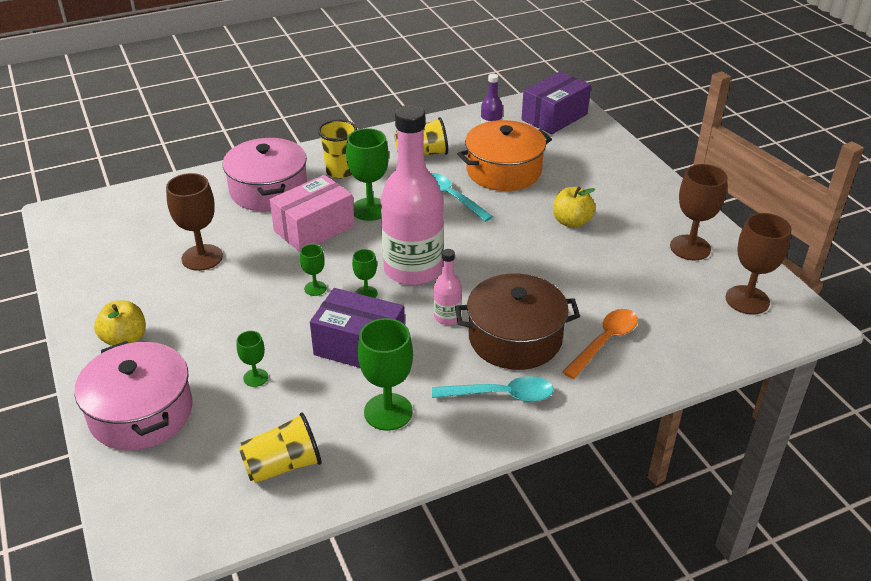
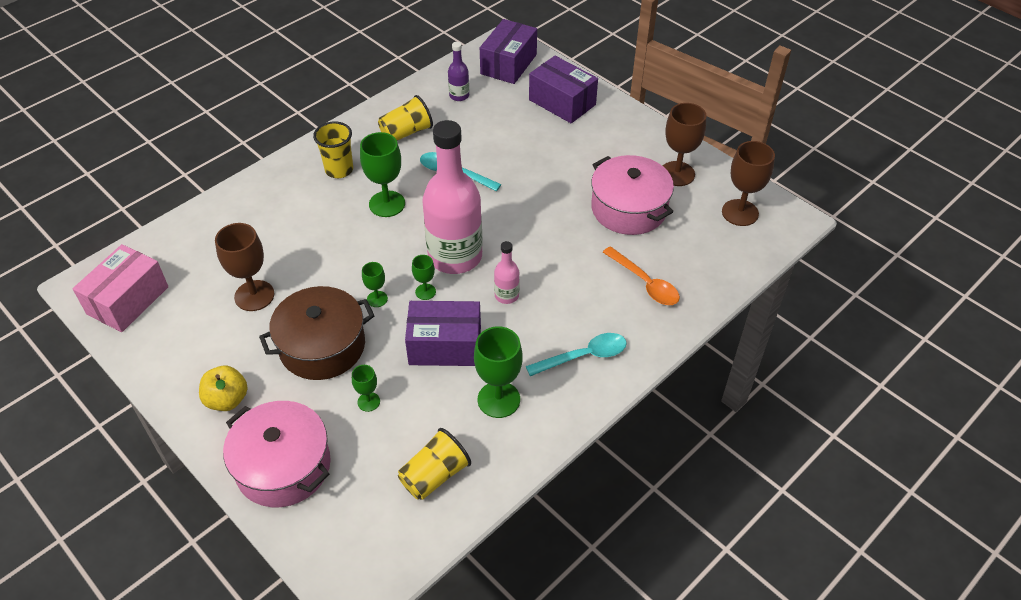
camera: 20 degrees left, 10 degrees up
(268, 190) = (280, 207): pink pot -> pink pot (629, 208)
(314, 228) = (345, 237): pink box -> pink box (128, 300)
(503, 171) = (488, 133): orange pot -> none
(515, 338) = (572, 300): brown pot -> brown pot (322, 346)
(571, 222) = (570, 172): yellow apple -> none
(594, 159) = (562, 102): none -> purple box
(604, 342) = (645, 283): orange spoon -> orange spoon turned 120 degrees clockwise

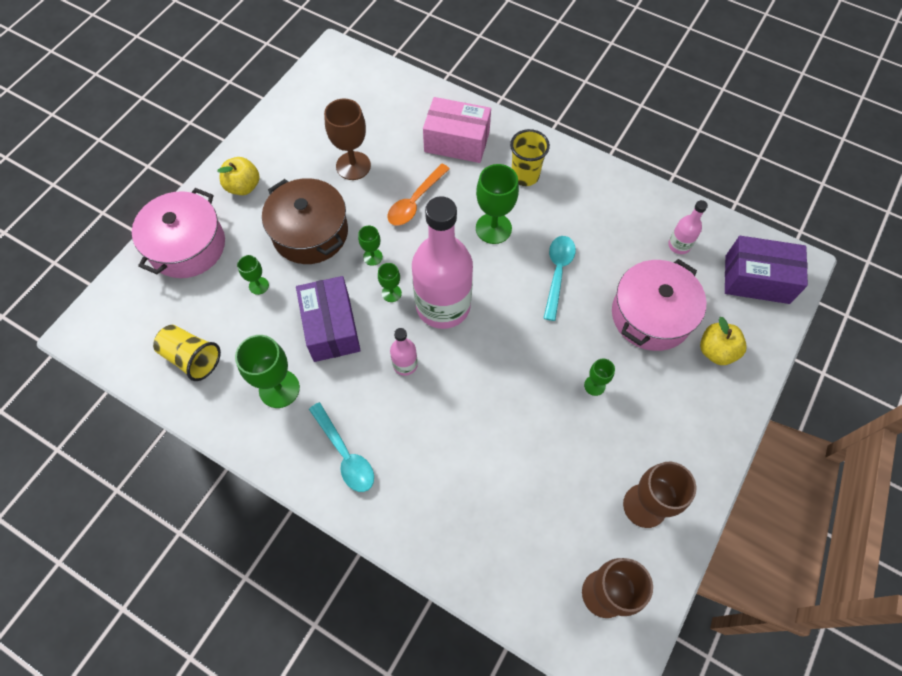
camera: 75 degrees right, 15 degrees up
(128, 300) = (327, 86): pink box -> pink box (457, 142)
(406, 132) = (600, 214): yellow cup -> none
(459, 95) = (679, 245): purple bottle -> pink bottle
(562, 102) = (716, 351): purple box -> yellow apple
(569, 176) = (594, 385): none -> green goblet
(629, 208) = (566, 460): pink pot -> pink pot (651, 315)
(645, 283) = (458, 498): orange spoon -> orange spoon (415, 201)

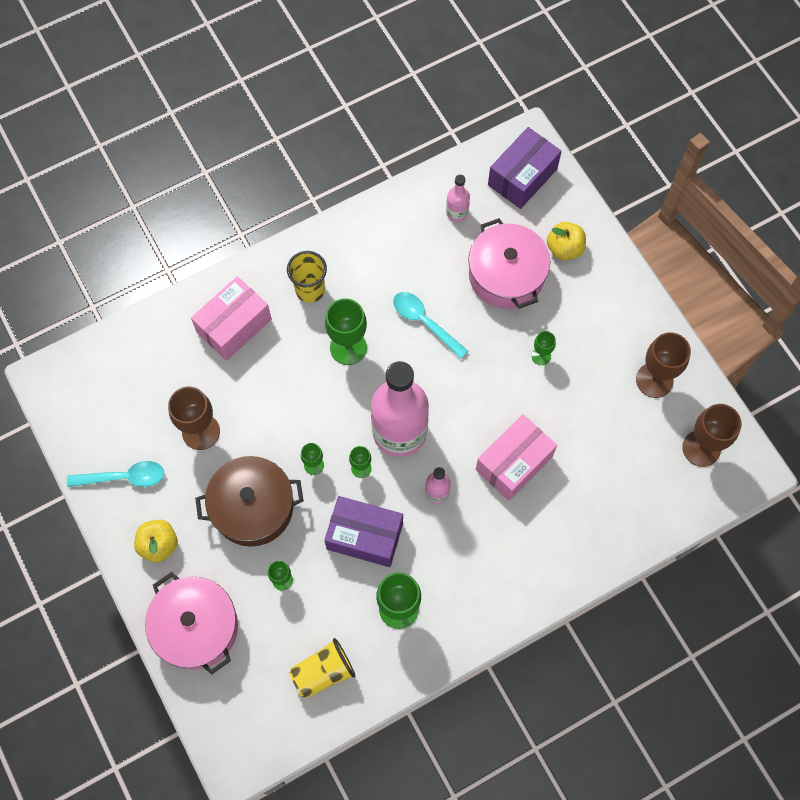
camera: 60 degrees left, 5 degrees up
(345, 454) = (489, 582): turquoise spoon -> turquoise spoon (124, 477)
(415, 201) = (277, 398): orange spoon -> none
(473, 416) = (514, 463): none -> pink box

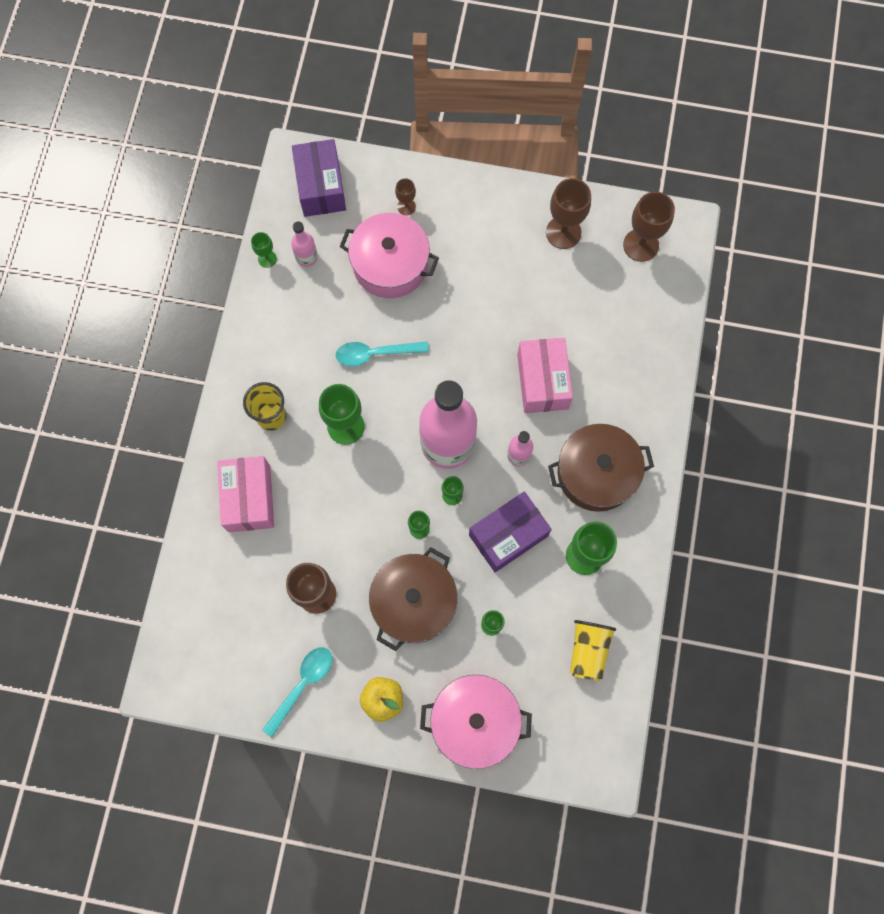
camera: 50 degrees left, 5 degrees up
(474, 564) = (596, 473): none -> brown pot
(541, 356) = (476, 294): green goblet -> green goblet (267, 259)
(564, 248) = (406, 206): yellow apple -> brown goblet

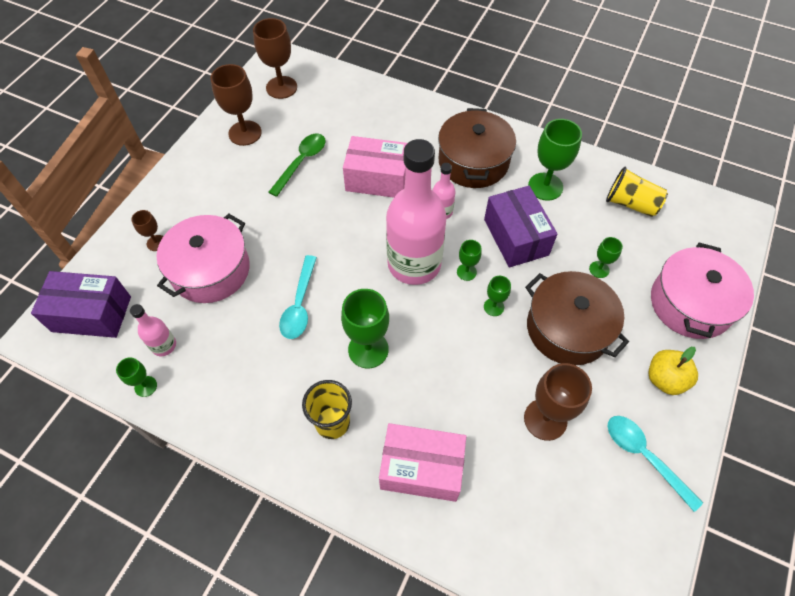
camera: 75 degrees left, 15 degrees down
(541, 300) = (301, 162): none -> green spoon

